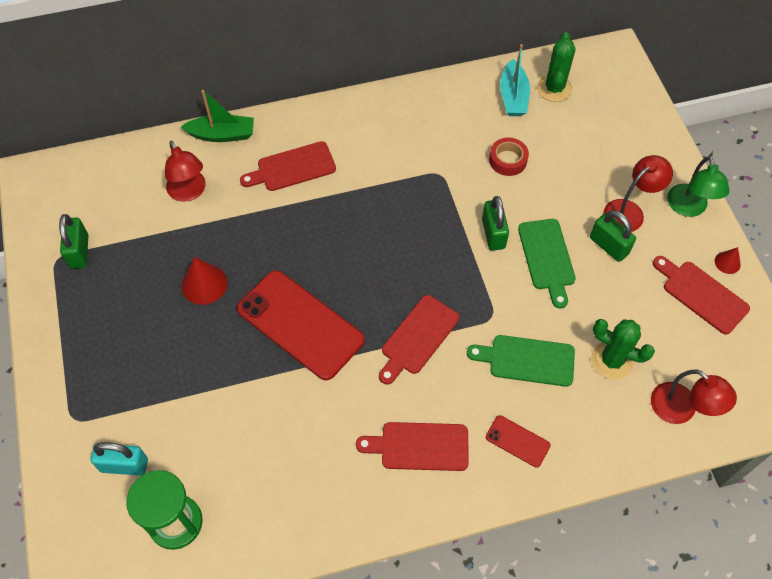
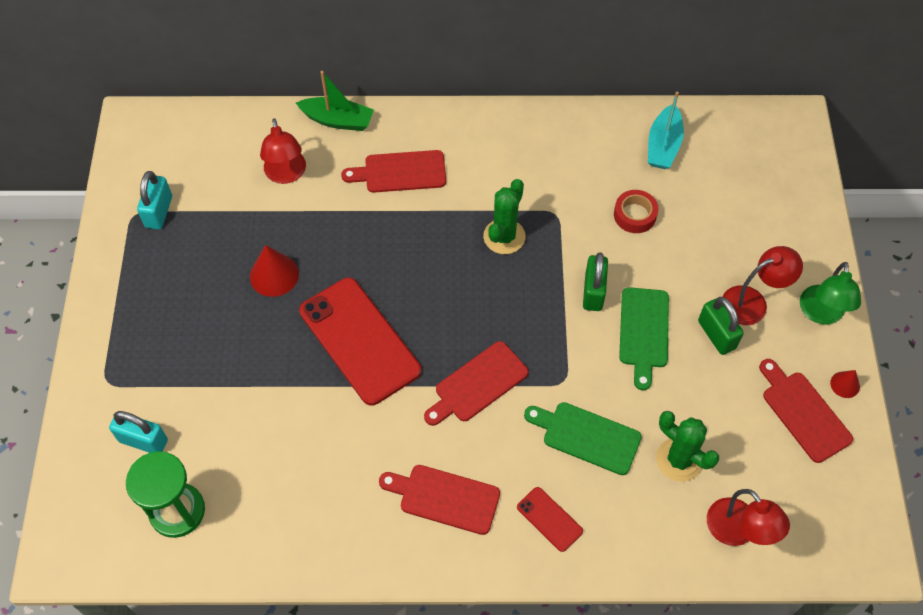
camera: 15 degrees right, 0 degrees up
(79, 251) = (159, 212): green padlock -> turquoise padlock
(554, 88) = (712, 146): green cactus -> green cactus (504, 236)

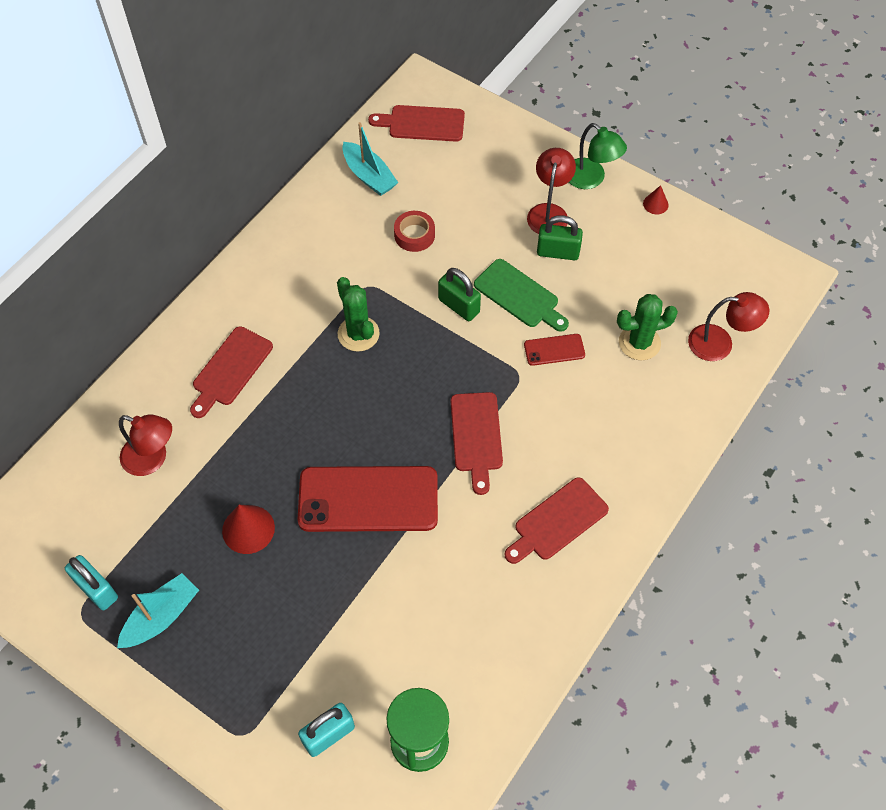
camera: 55 degrees left, 0 degrees up
(164, 266) = (161, 617): none -> turquoise boat
(337, 120) = (132, 385): green boat -> none
(549, 519) = (626, 458): red phone -> red phone (554, 350)
(587, 436) = (577, 390): green cutting board -> none
(803, 413) = (659, 243): red cutting board -> red cutting board (422, 123)

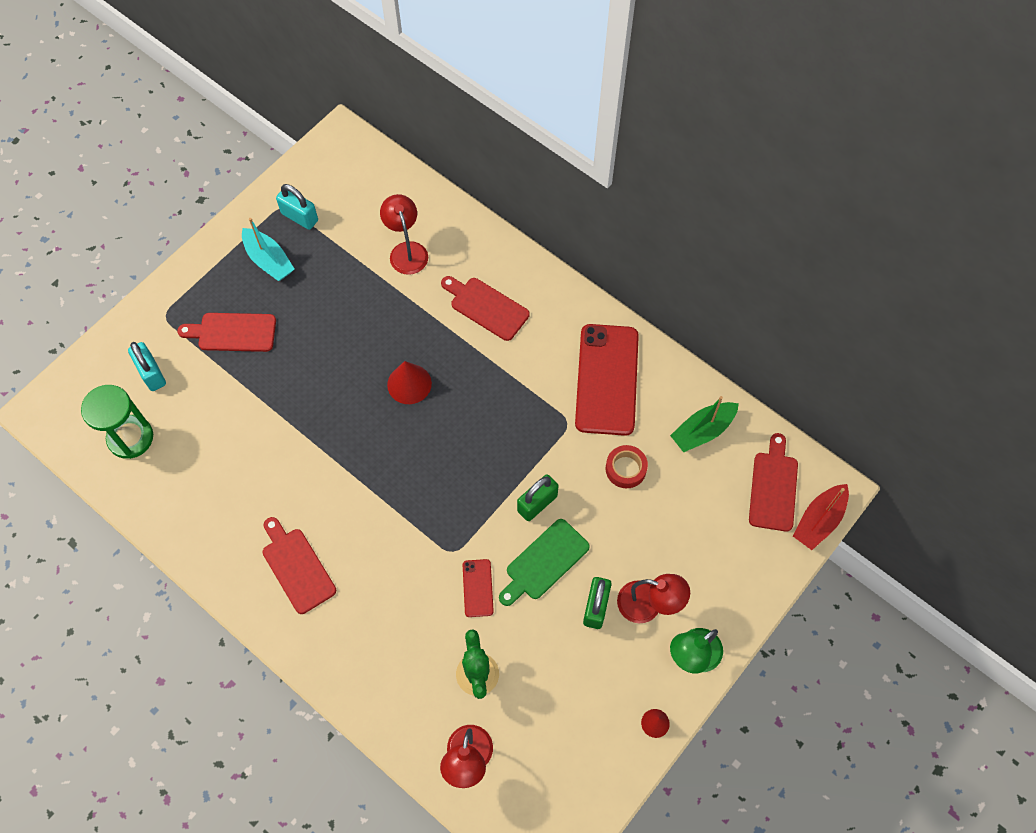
camera: 95 degrees right, 5 degrees up
(96, 589) = (299, 217): turquoise padlock -> turquoise padlock turned 75 degrees clockwise
(152, 459) = (406, 251): red lamp -> red lamp turned 135 degrees clockwise
(248, 529) = (332, 320): red cone -> red cone (409, 384)
(358, 334) = (513, 412): green cactus -> none
(368, 499) = (344, 411): red phone -> red phone (607, 379)
(369, 176) = (703, 431): turquoise boat -> green boat
(451, 92) = (819, 520): none -> red boat
(476, 436) = (392, 506): red cutting board -> red cutting board (233, 332)

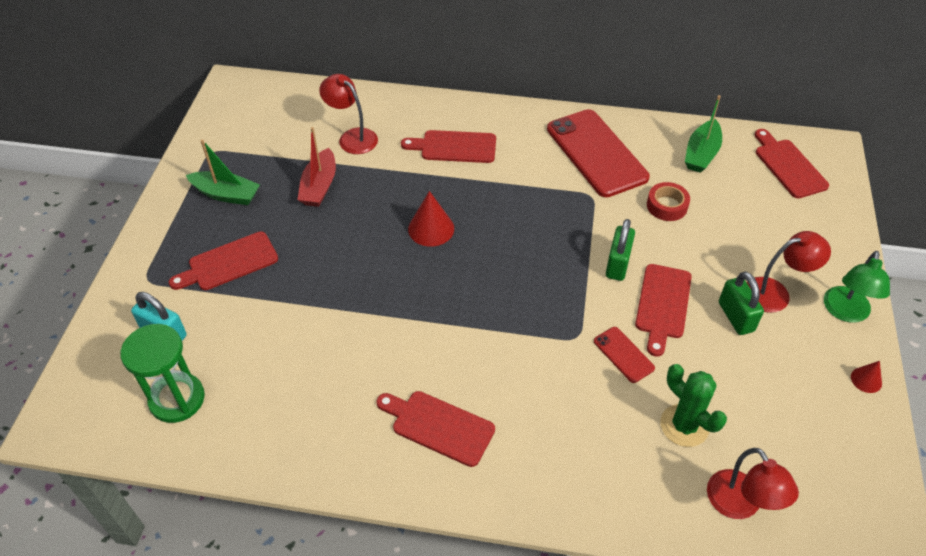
camera: 30 degrees left, 15 degrees down
(269, 260) = (226, 194): turquoise boat -> green boat
(299, 217) = (234, 152): turquoise padlock -> none
(544, 562) = (662, 305): green cutting board -> red cutting board
(819, 520) = (841, 172): red boat -> red boat (319, 186)

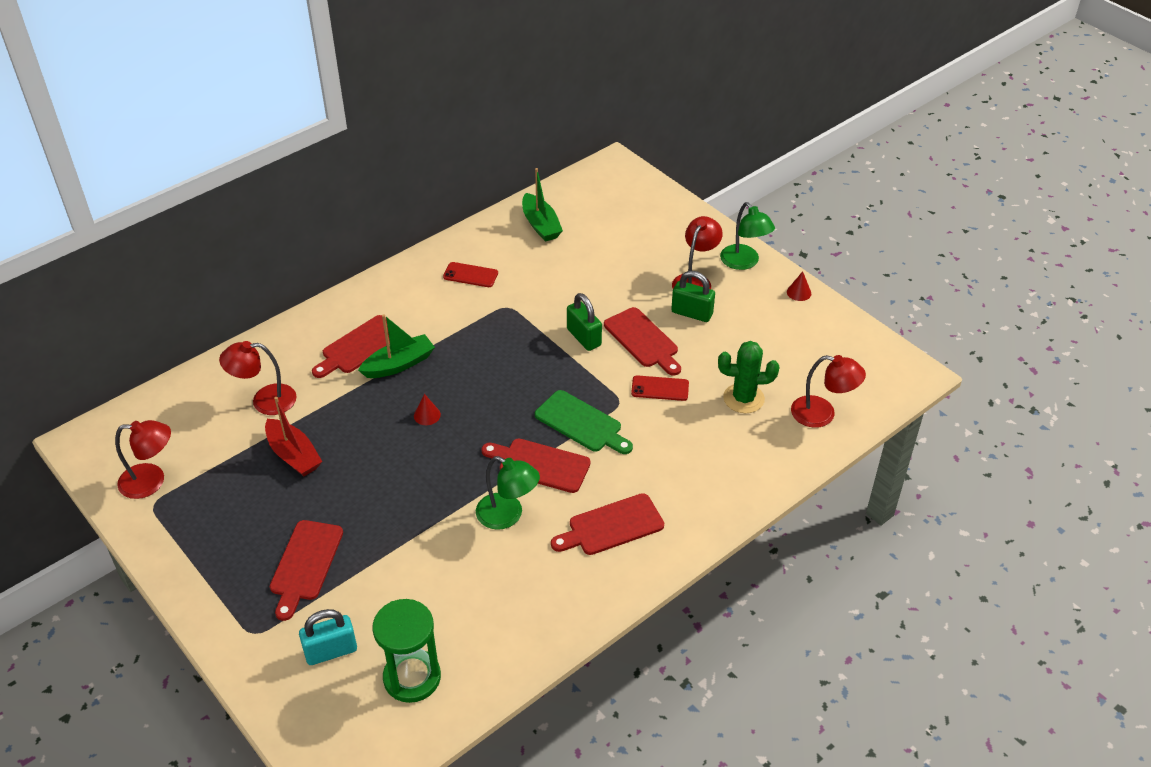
camera: 50 degrees left, 5 degrees down
(226, 194) = (221, 523): green boat -> green boat (399, 364)
(230, 137) = (151, 481): none -> red lamp
(382, 348) = (508, 515): none -> green lamp
(431, 229) = (427, 415): red cone -> red cone, size x0.56
(525, 328) = (581, 423): none -> green cutting board
(596, 153) = (470, 275): red phone -> red phone, size x0.45
(667, 206) = (564, 276): red tape -> none
(788, 166) = (604, 194): red cutting board -> red cutting board (540, 465)

